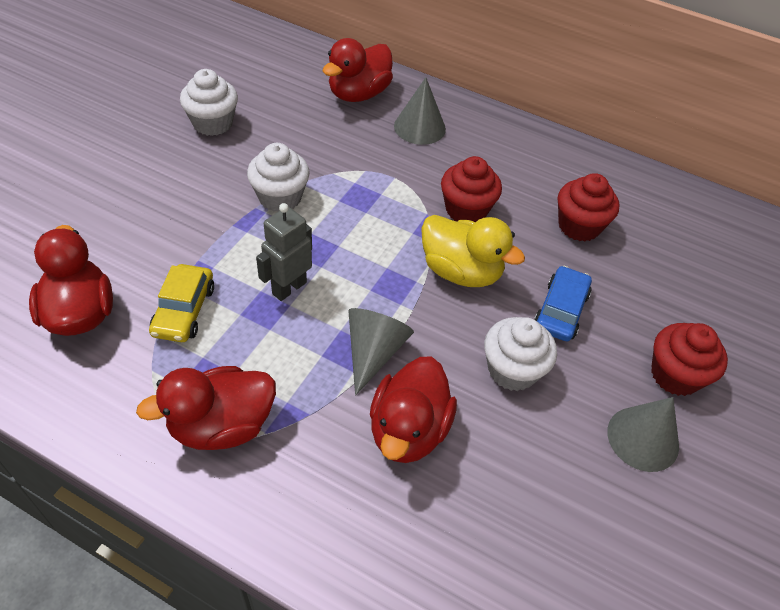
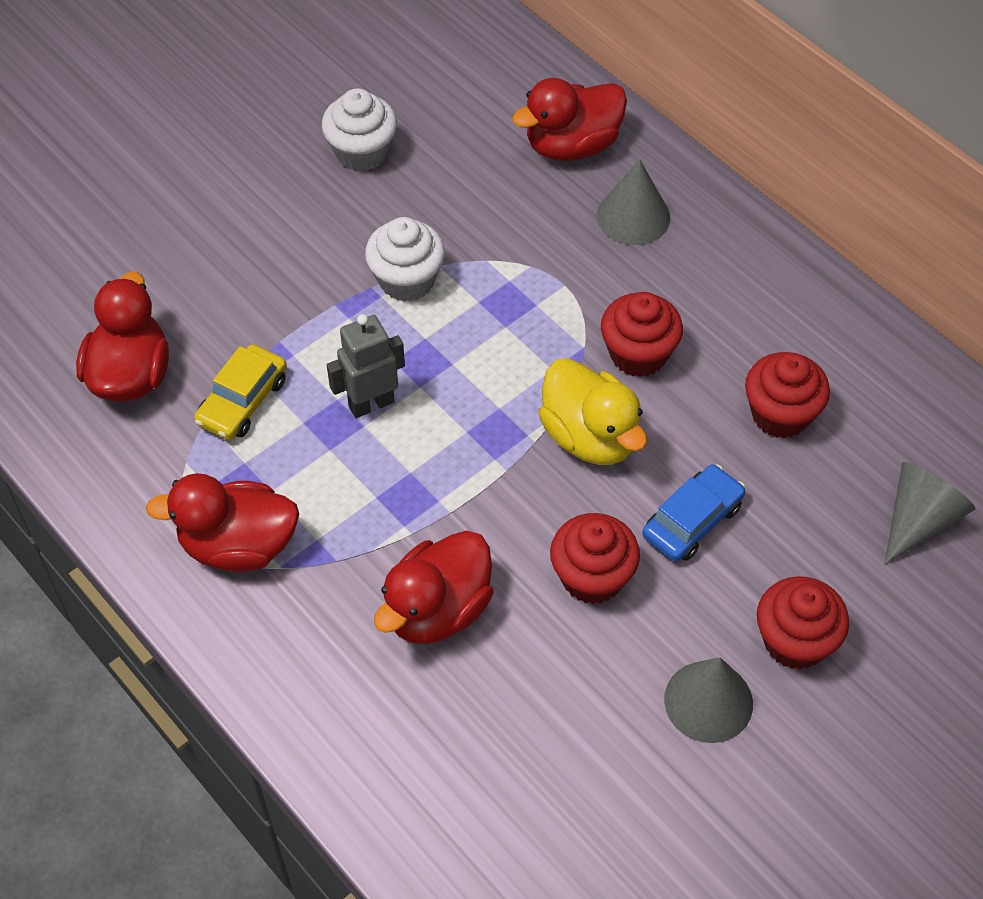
camera: 25 degrees right, 5 degrees up
(373, 352) = (437, 510): grey cone -> grey cone (919, 519)
(512, 370) = (592, 577): white cupcake -> red cupcake

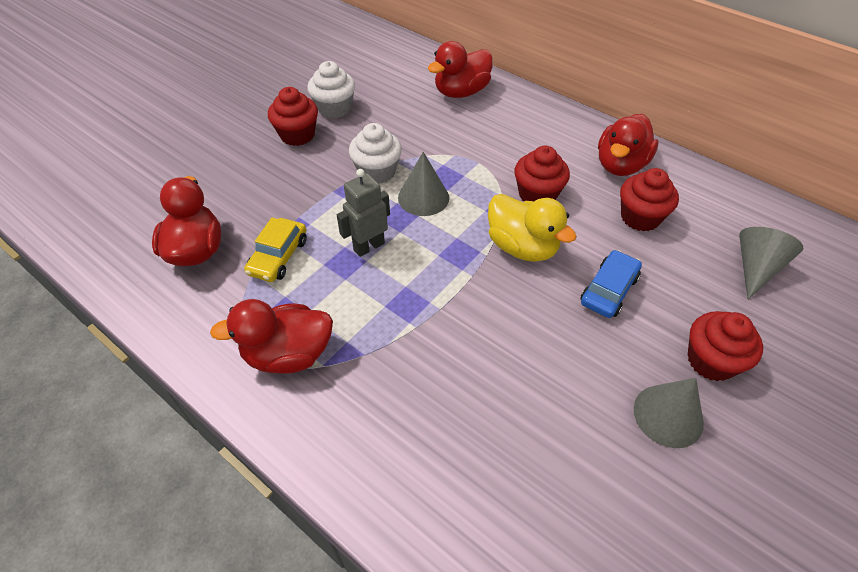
camera: 10 degrees left, 5 degrees down
(437, 610) = (447, 379): red duck -> red duck (620, 165)
(592, 577) = (553, 338): red cupcake -> red cupcake (297, 135)
(633, 216) = (509, 122): grey cone -> grey cone (423, 197)

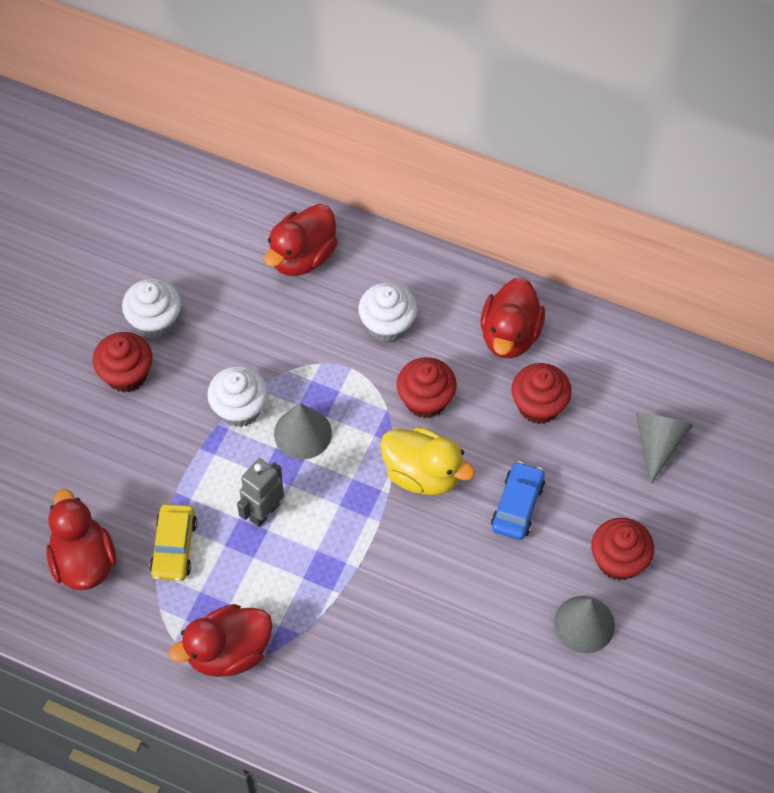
camera: 15 degrees left, 10 degrees up
(517, 141) = (387, 325): none -> white cupcake

